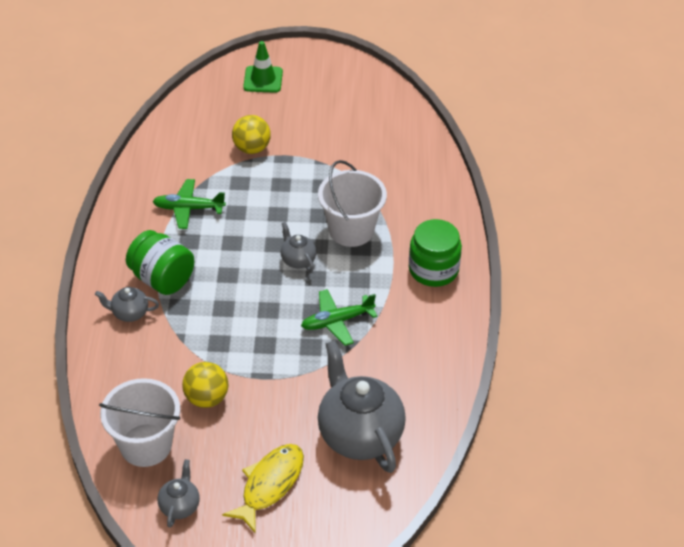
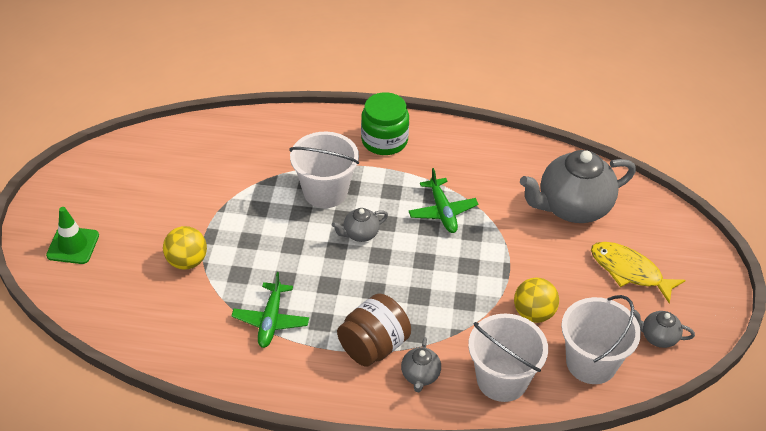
camera: 85 degrees left, 0 degrees up
(125, 373) = (502, 380): none -> white bucket
(162, 279) = (373, 346): green jar -> brown jar

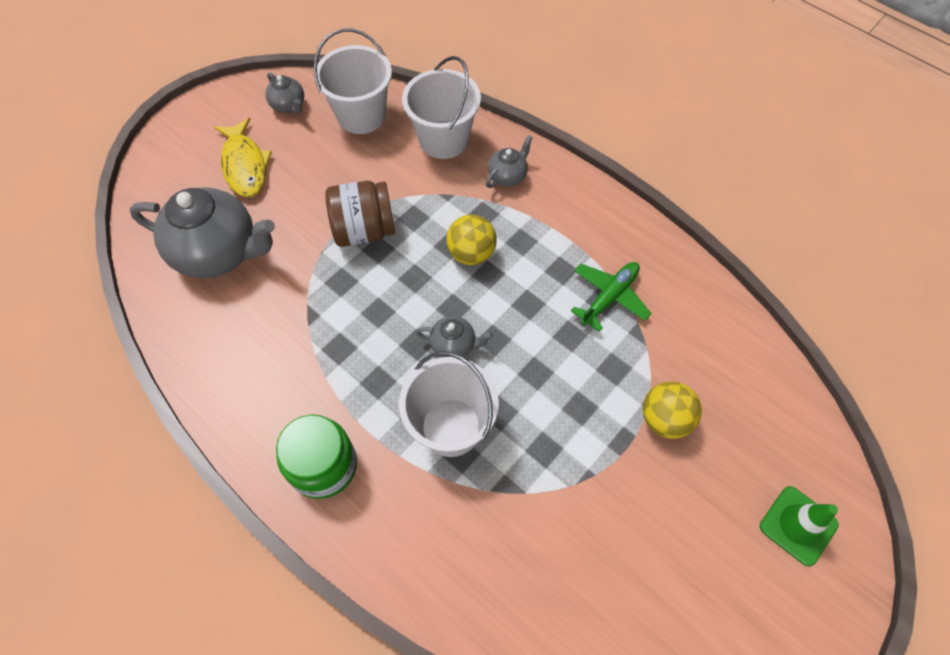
camera: 145 degrees left, 15 degrees up
(373, 346) = (528, 221): brown jar -> brown jar (364, 230)
(442, 211) = (347, 323): green plane -> none
(533, 313) = (365, 175): yellow ball -> yellow ball (471, 253)

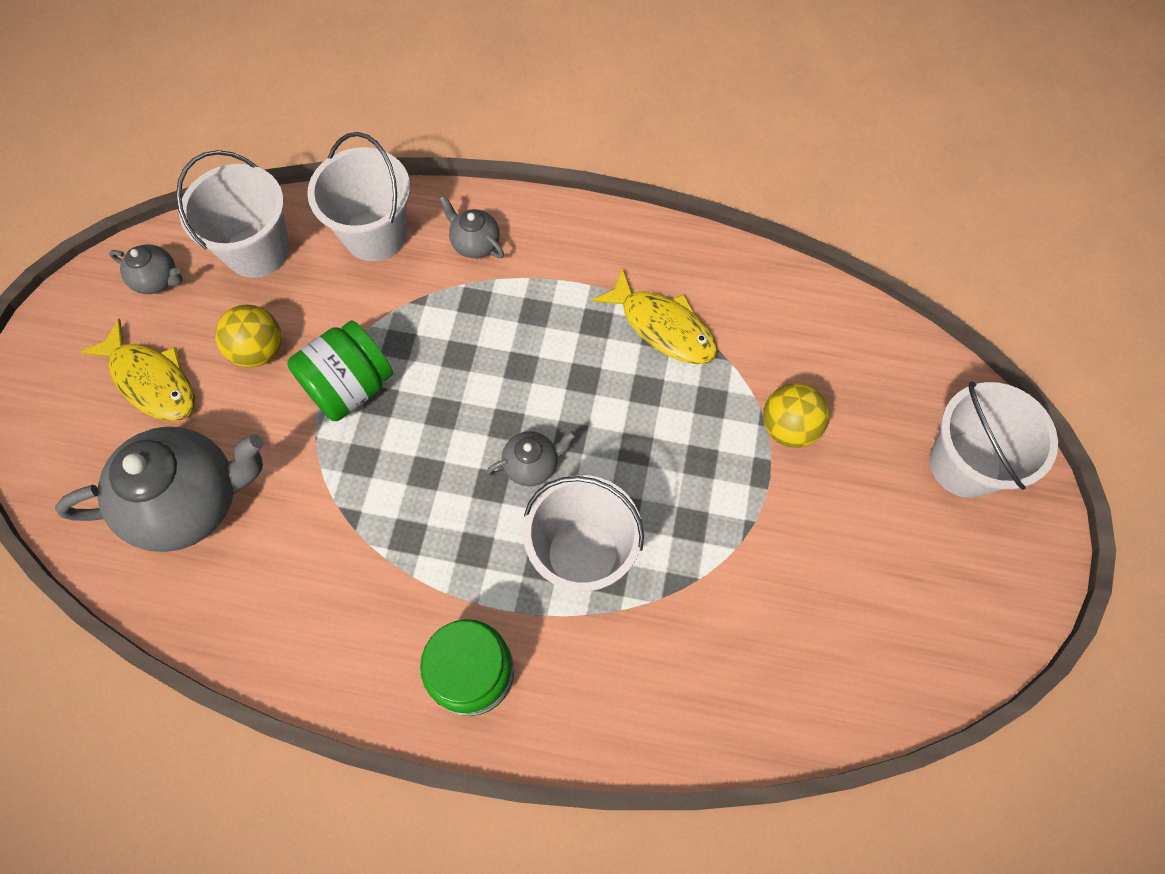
camera: 30 degrees left, 5 degrees up
(364, 230) = (350, 387): brown jar -> green jar
(471, 253) = (488, 353): yellow ball -> yellow ball (259, 350)
(507, 176) = (475, 243): grey teapot -> grey teapot turned 60 degrees counterclockwise
(609, 297) = (663, 327): green plane -> yellow fish
(798, 525) = (964, 464): green traffic cone -> white bucket

